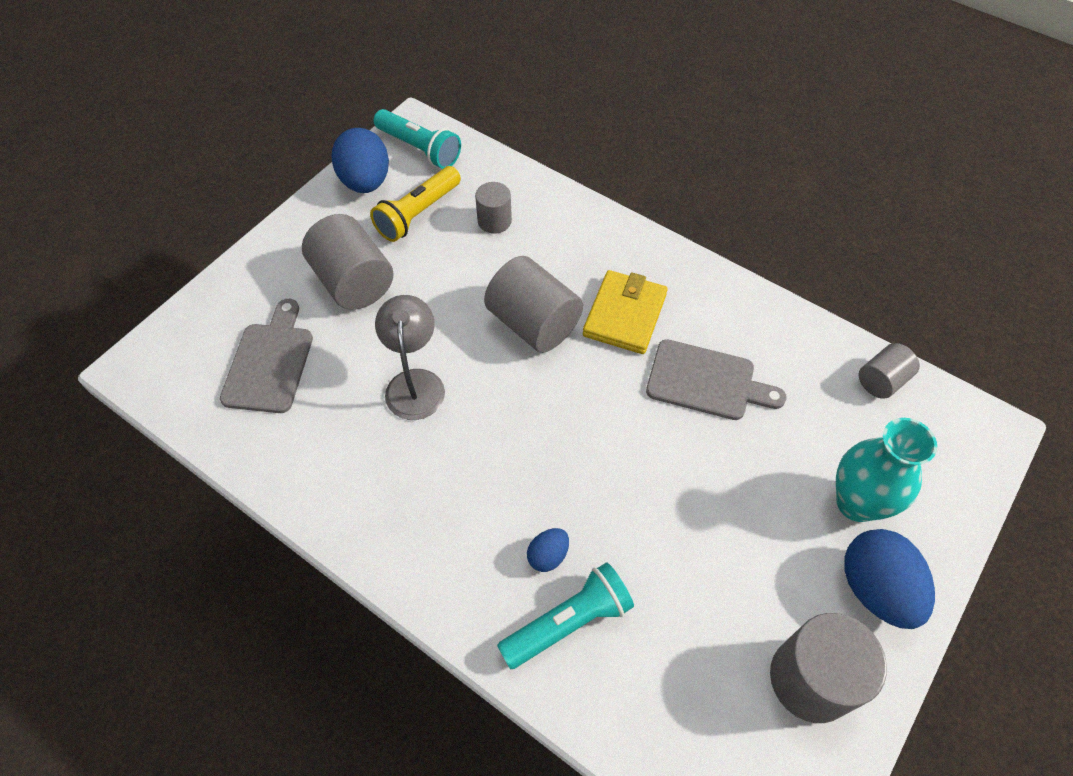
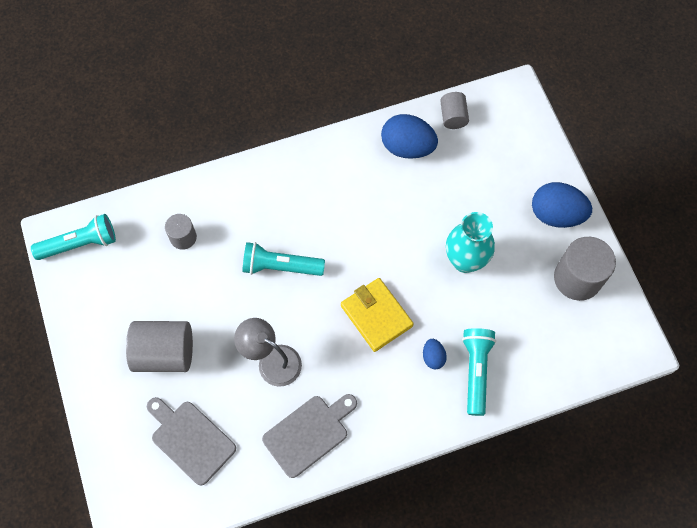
camera: 55 degrees left, 10 degrees up
(365, 182) = (81, 296): blue egg -> blue egg (407, 147)
(417, 214) = (138, 280): yellow flashlight -> none
(533, 323) = (280, 266): grey cylinder -> turquoise flashlight
(625, 315) = (313, 212): yellow wallet -> yellow wallet (376, 315)
(706, 381) = (389, 202): grey cutting board -> grey cutting board (309, 433)
(856, 503) = (509, 186): turquoise vase -> turquoise vase (465, 260)

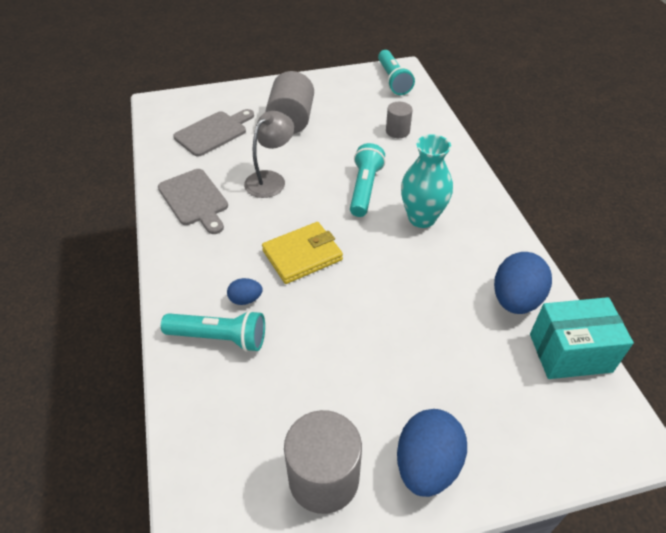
camera: 95 degrees right, 20 degrees down
(453, 117) = (570, 353): grey cylinder -> turquoise box
(465, 260) = (361, 343): turquoise vase -> turquoise vase (422, 218)

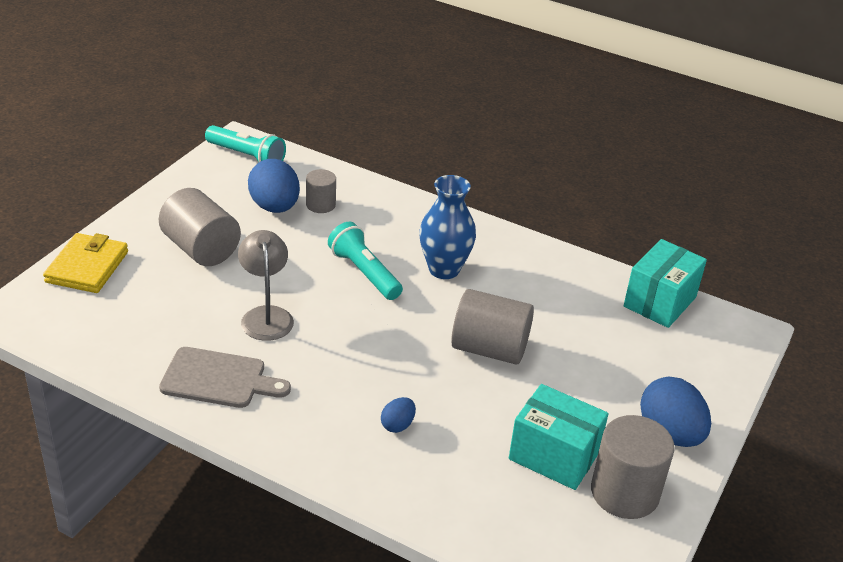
camera: 50 degrees left, 10 degrees down
(213, 132) = (133, 306): grey cutting board -> none
(219, 338) = (421, 467): turquoise flashlight -> none
(302, 255) = (392, 360): yellow wallet -> yellow wallet (87, 267)
(312, 404) = (554, 456): none -> turquoise box
(376, 293) = (489, 349): none -> grey cylinder
(422, 218) = (444, 269): turquoise vase -> blue vase
(515, 300) = (586, 289): blue egg -> blue egg (274, 207)

